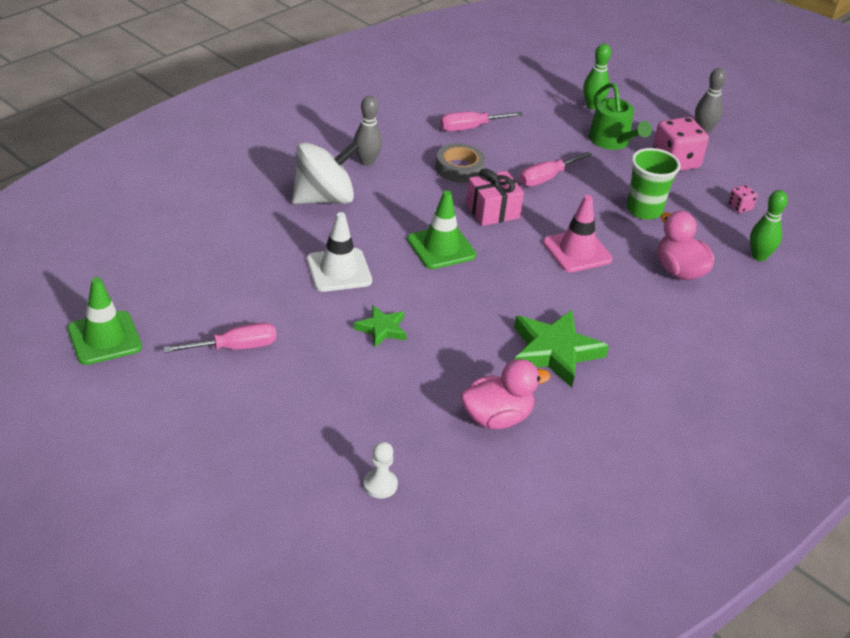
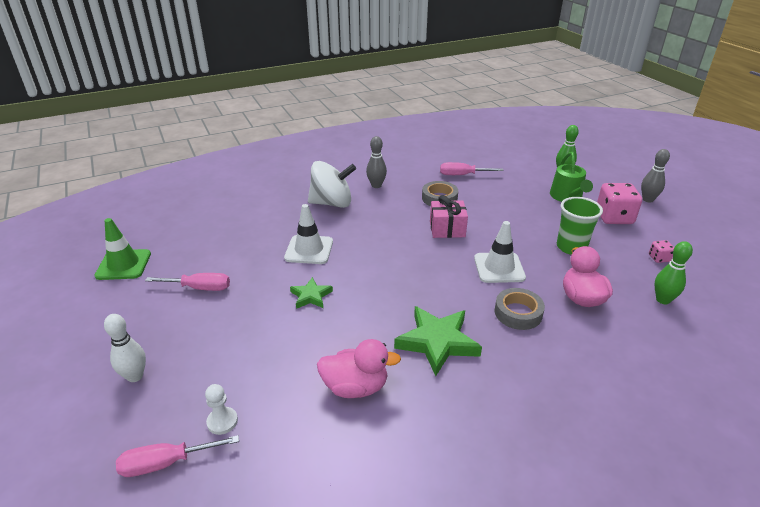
camera: 25 degrees right, 5 degrees down
(242, 465) = (135, 376): none -> white bowling pin
(441, 247) = (393, 247): green traffic cone -> none
(546, 178) = (501, 214): pink screwdriver -> pink screwdriver (166, 463)
(577, 251) = (499, 268): pink traffic cone -> white traffic cone
(622, 301) = (518, 313): none -> grey tape

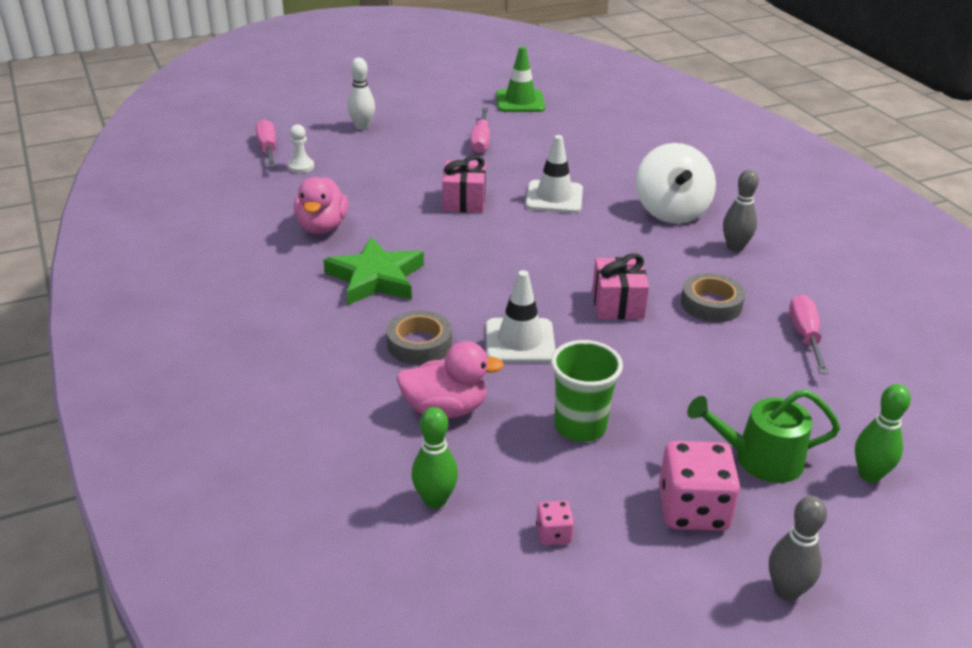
camera: 90 degrees right, 0 degrees up
(311, 296) = (464, 201): green star -> pink gift

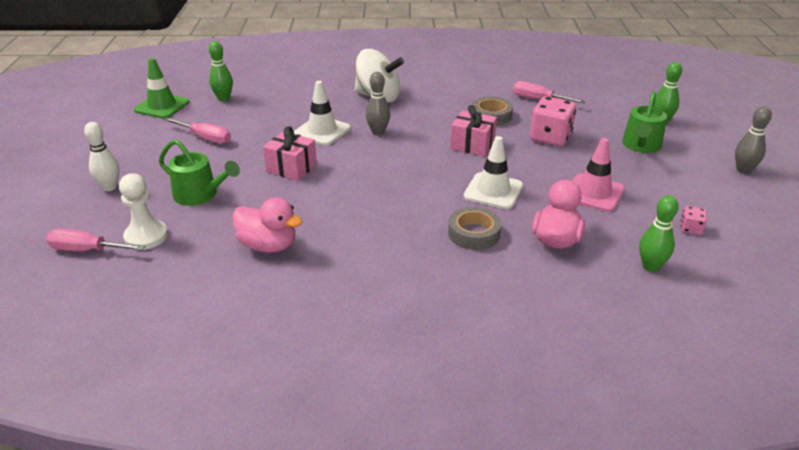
camera: 65 degrees left, 0 degrees up
(301, 166) = (146, 236): white pawn -> white pawn, size x1.55
(376, 278) = (371, 234): green star -> none
(380, 169) = (200, 195): none -> green watering can
(568, 125) = (223, 98): none -> green bowling pin
(580, 426) = (594, 193): green cup -> pink traffic cone
(693, 509) = (678, 178): pink dice -> pink dice (550, 137)
(735, 247) = (436, 90): grey bowling pin -> grey bowling pin (378, 132)

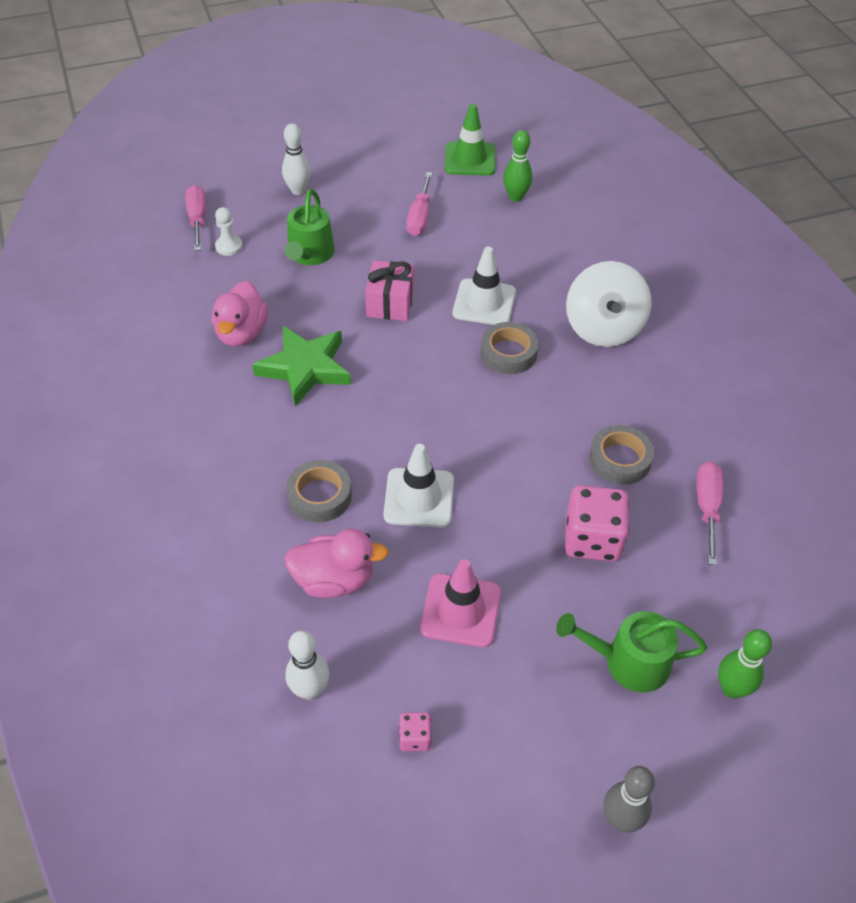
camera: 70 degrees right, 15 degrees up
(146, 236) = (229, 246): white pawn -> white pawn, size x0.65
(334, 219) = (305, 368): none -> green star
(378, 132) = (508, 353): grey bowling pin -> grey tape
(472, 145) = (525, 454): pink gift -> none
(650, 267) = (310, 690): green bowling pin -> white bowling pin

